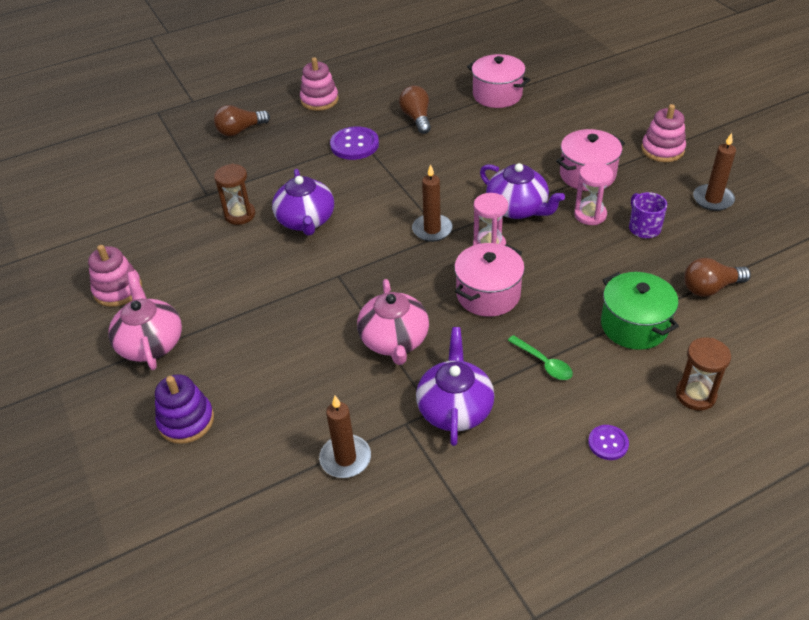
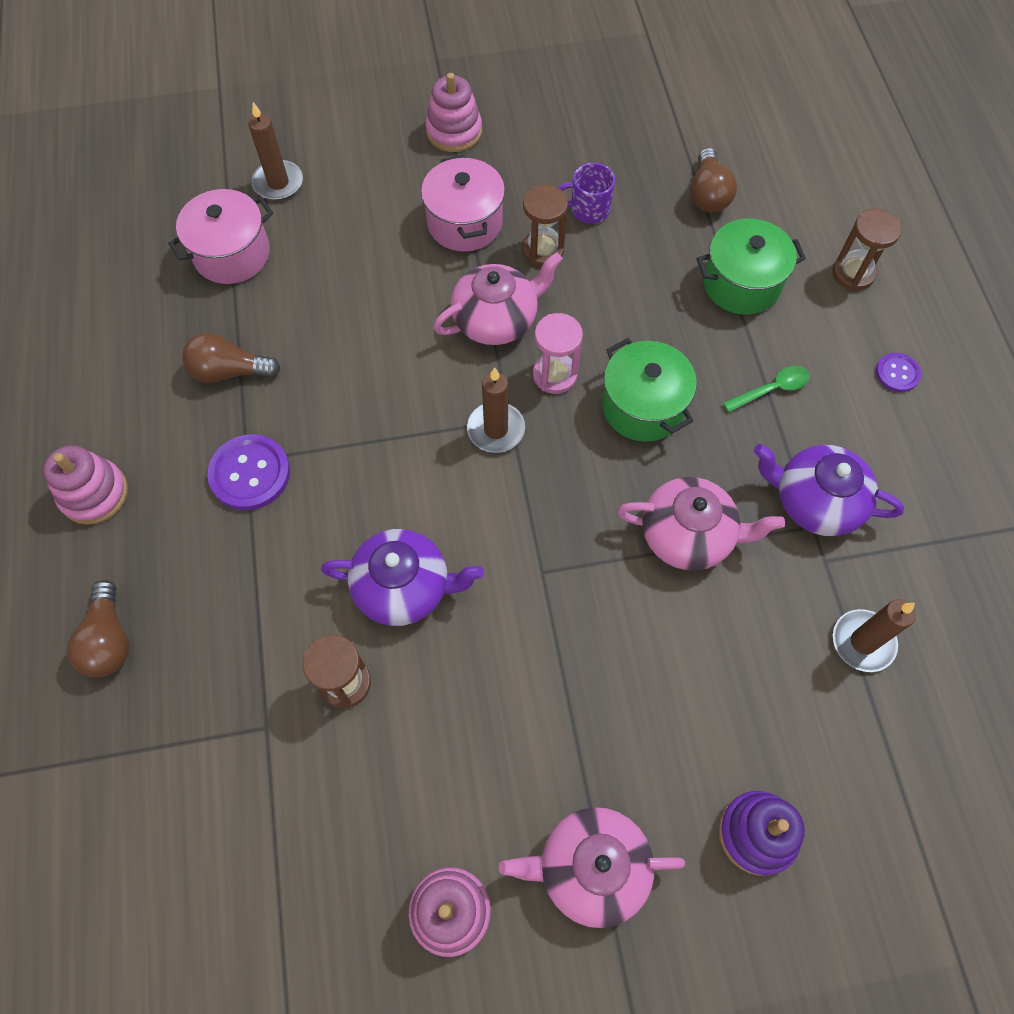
camera: 75 degrees left, 20 degrees up
(488, 294) = (643, 406): pink pot -> green pot
(517, 208) = (496, 319): purple teapot -> pink teapot
(590, 215) = (542, 250): pink hourglass -> brown hourglass
(713, 199) = (567, 127): brown candle -> brown candle (278, 183)

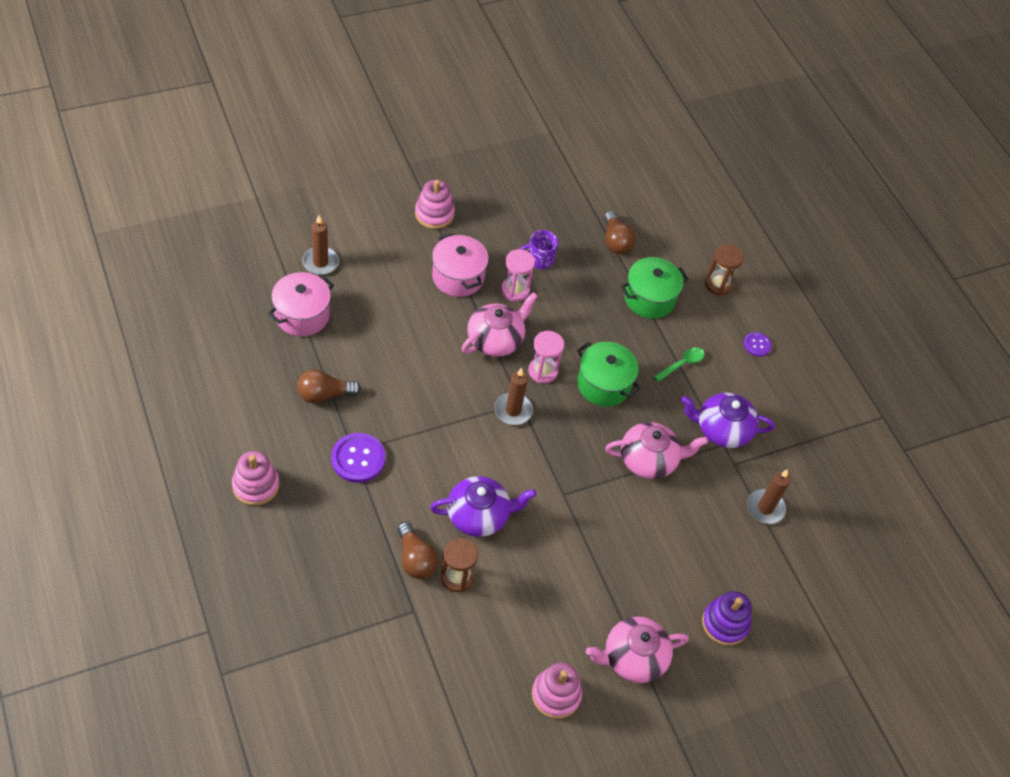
camera: 20 degrees left, 10 degrees down
(109, 640) = (295, 574): brown light bulb -> brown light bulb (415, 559)
(542, 250) = (515, 290): brown hourglass -> pink hourglass

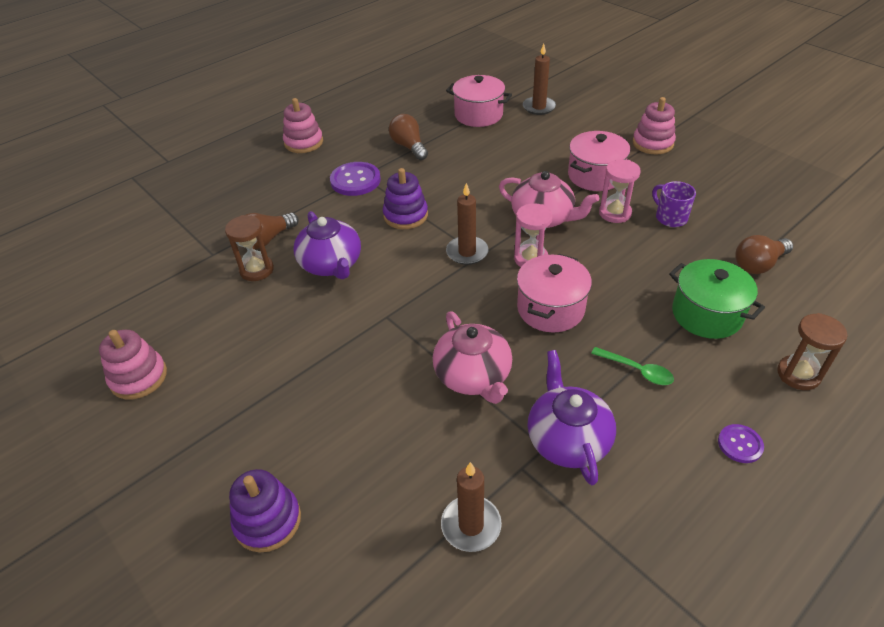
camera: 80 degrees right, 10 degrees down
(438, 436) = (405, 215): none -> purple stacking toy
(604, 384) = (550, 309): green pot -> pink pot
(633, 657) = (196, 433): pink teapot -> none

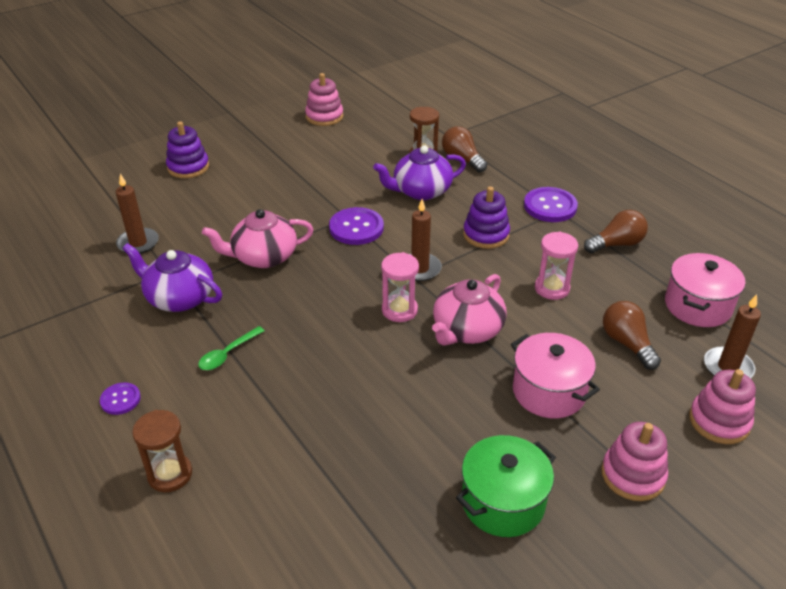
camera: 95 degrees right, 5 degrees down
(304, 142) = (622, 176): pink stacking toy -> pink stacking toy (719, 421)
(406, 306) = (356, 228): none -> purple button
(550, 309) = (324, 312): pink pot -> none
(567, 439) = (179, 298): purple teapot -> purple teapot turned 150 degrees counterclockwise
(615, 213) = (467, 393): pink hourglass -> pink hourglass (552, 288)
(670, 217) = (450, 444): purple mug -> none
(706, 314) = (277, 426): green pot -> green pot (503, 502)
(758, 264) = (341, 505): brown light bulb -> brown light bulb (627, 343)

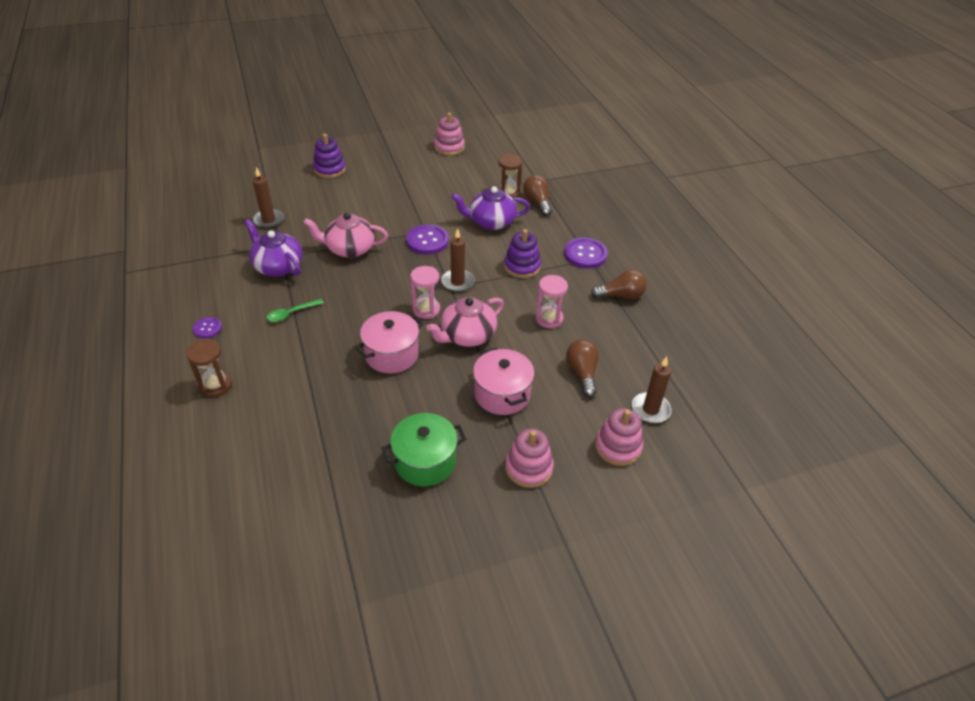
camera: 15 degrees right, 5 degrees up
(697, 306) = (656, 358): pink pot -> pink pot (392, 354)

